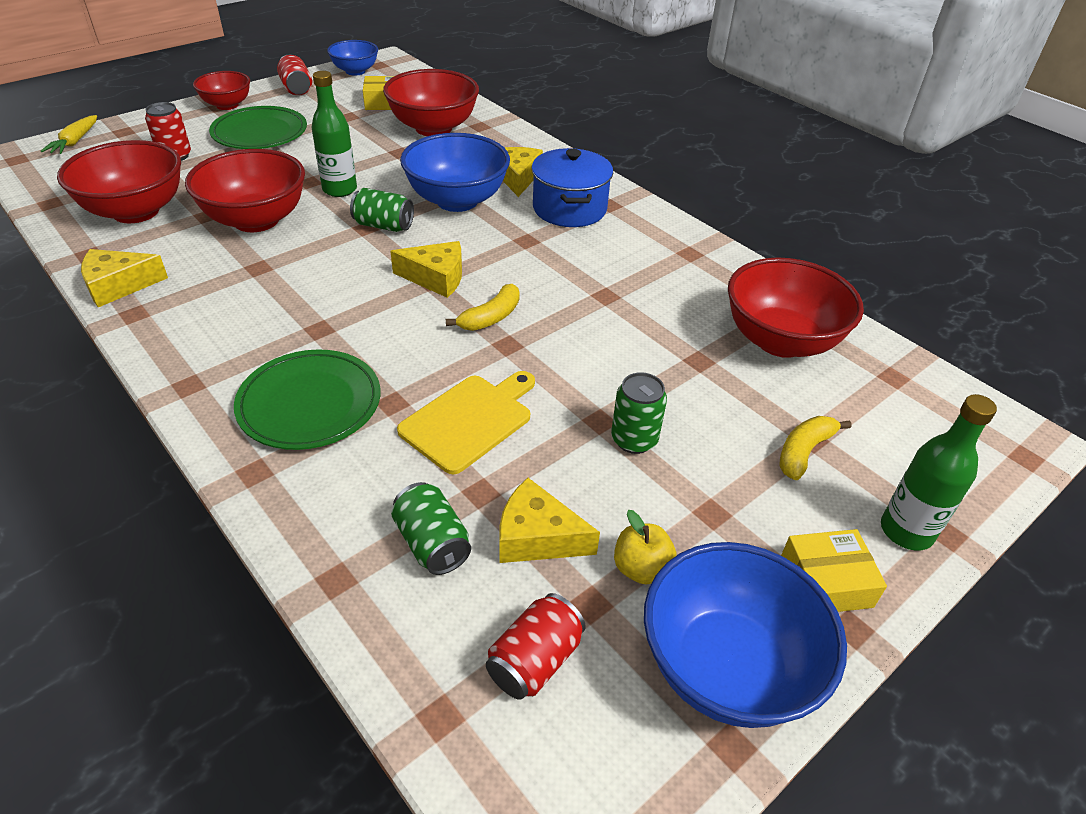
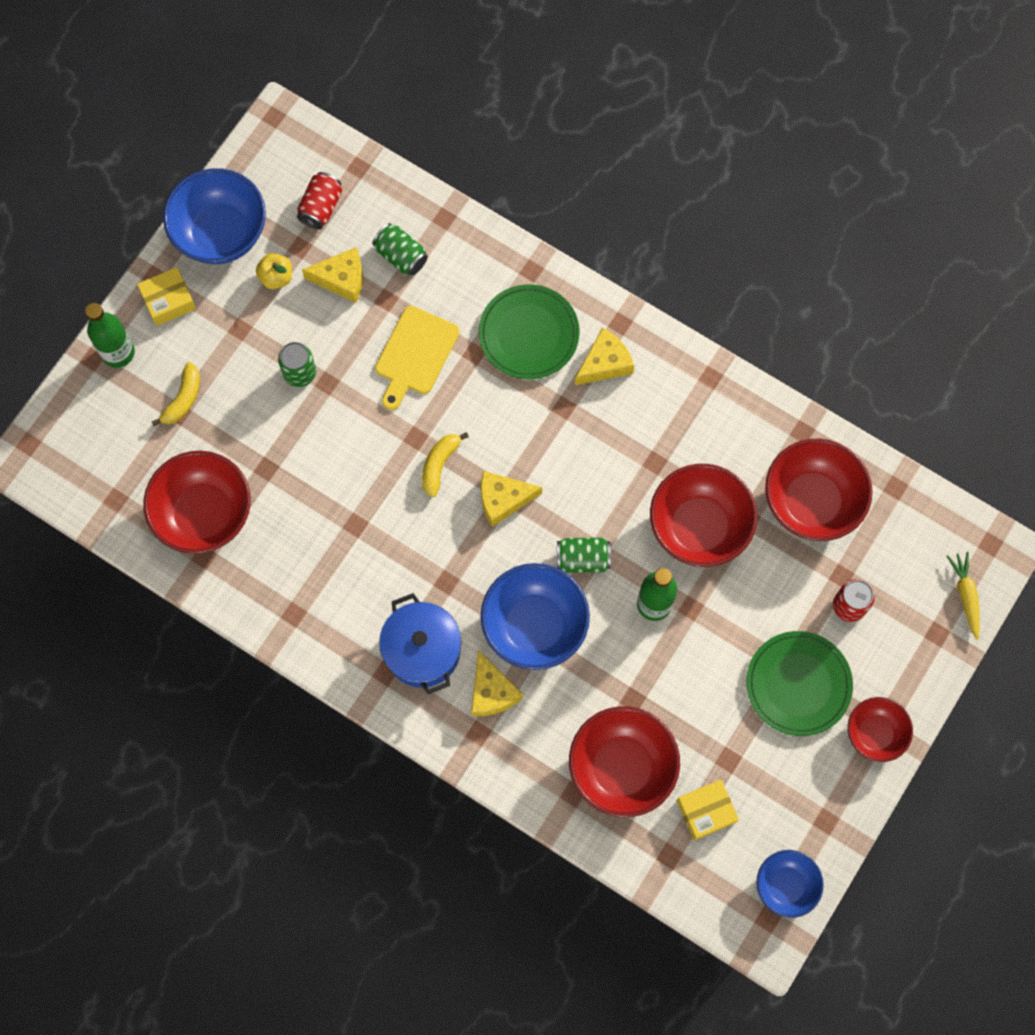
camera: 165 degrees right, 30 degrees up
(119, 286) = (746, 403): yellow cheese -> yellow cheese (605, 363)
(296, 88) = (826, 807): red can -> none

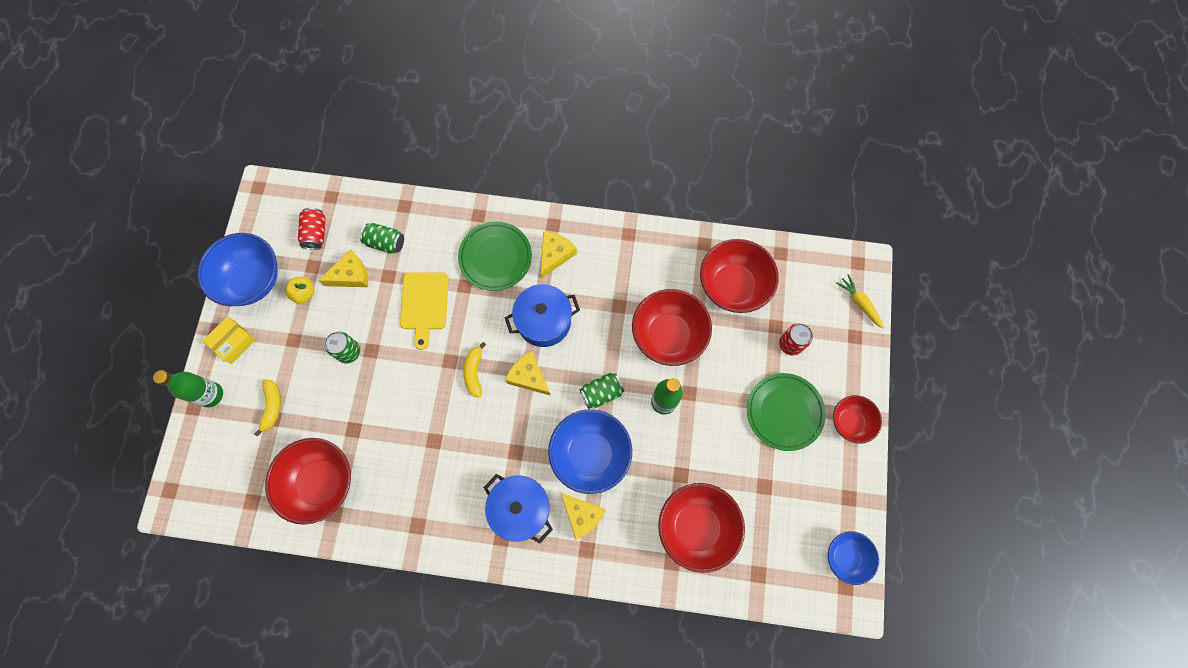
camera: 25 degrees left, 0 degrees up
(503, 499) = (529, 376): yellow cheese -> yellow cheese turned 75 degrees clockwise
(552, 441) = (544, 321): none -> blue pot
(706, 811) = (767, 530): yellow box -> none

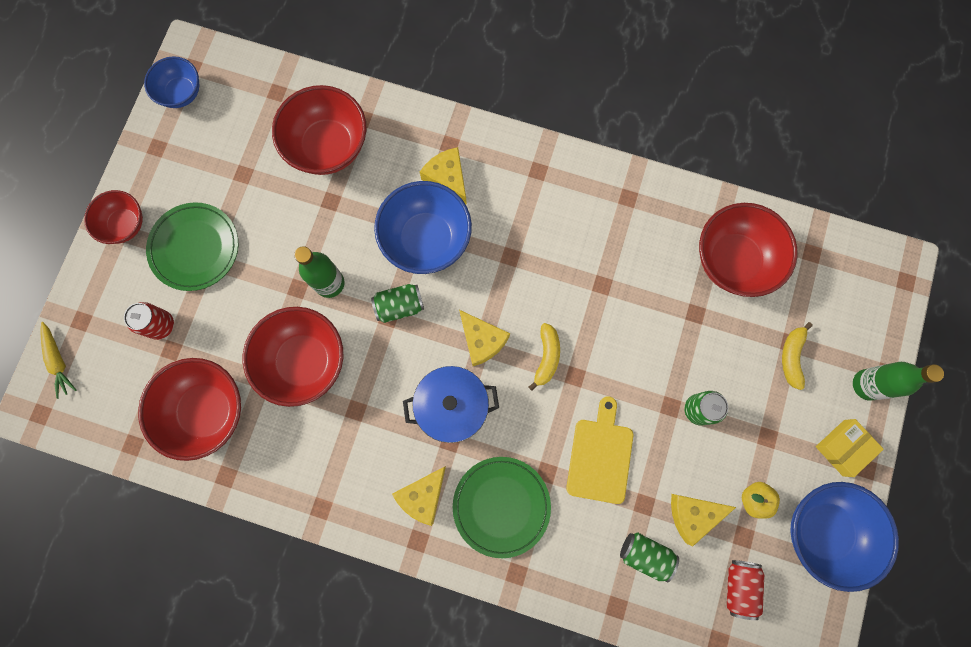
camera: 170 degrees left, 5 degrees up
(520, 509) = (513, 196): blue pot -> none

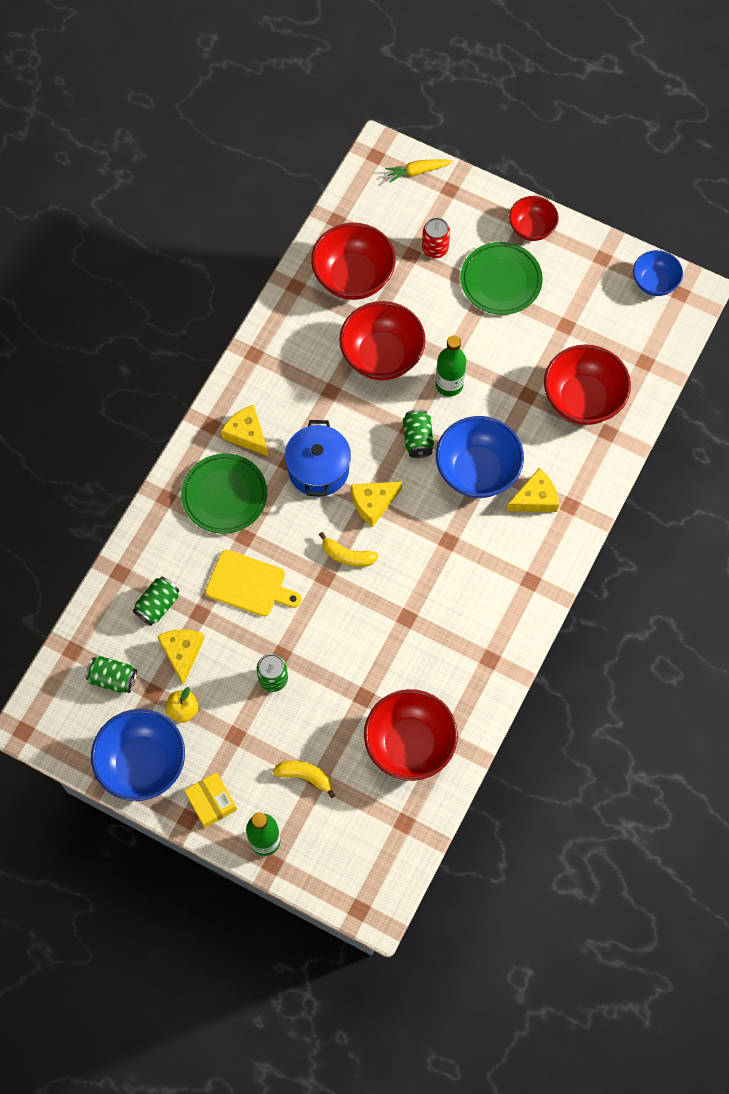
camera: 100 degrees right, 10 degrees down
(739, 586) = (113, 678): red can -> green can

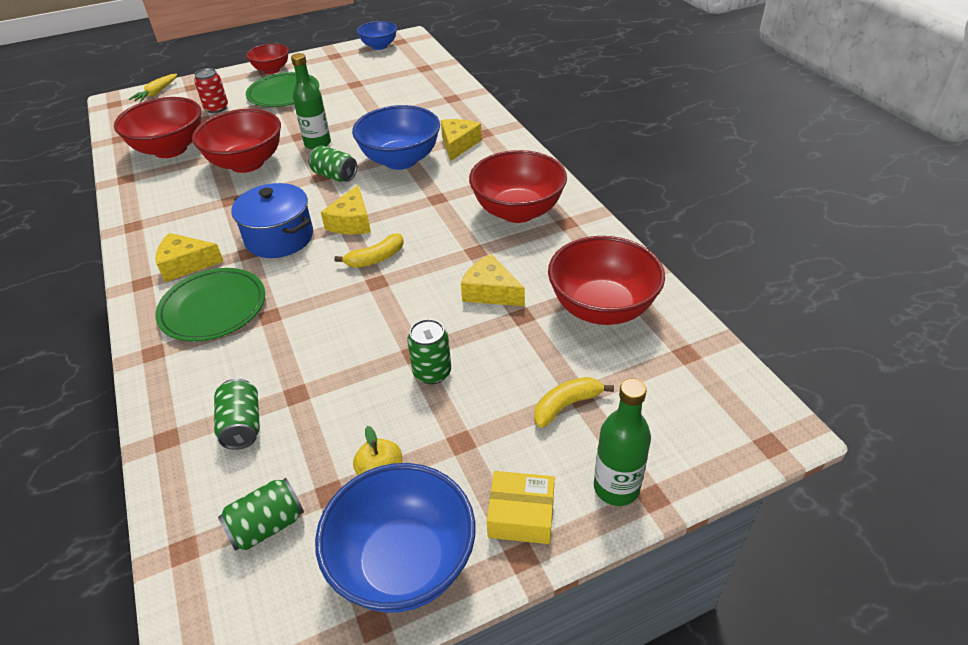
camera: 50 degrees left, 25 degrees down
(182, 653) = (318, 435): yellow cheese -> yellow cheese (490, 291)
(249, 585) = (317, 337): yellow cutting board -> none
(582, 399) = (414, 98): red bowl -> red bowl (518, 211)

